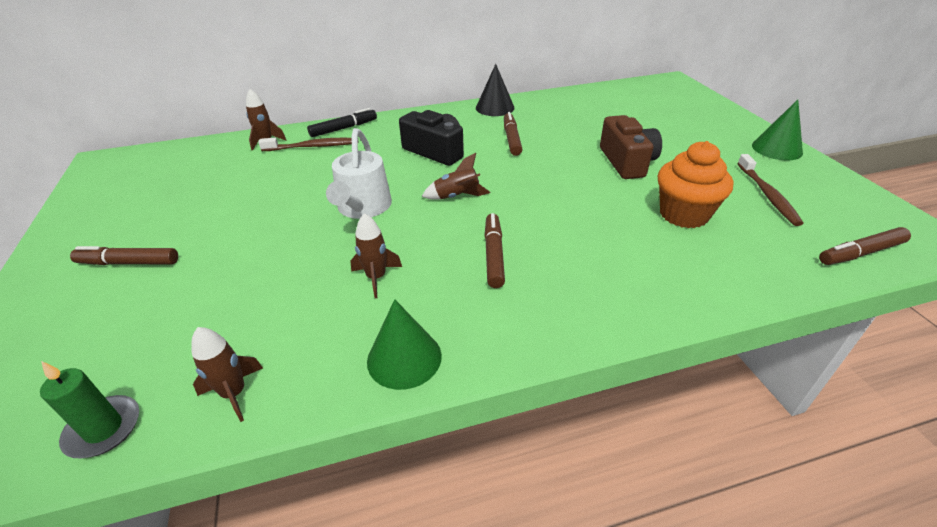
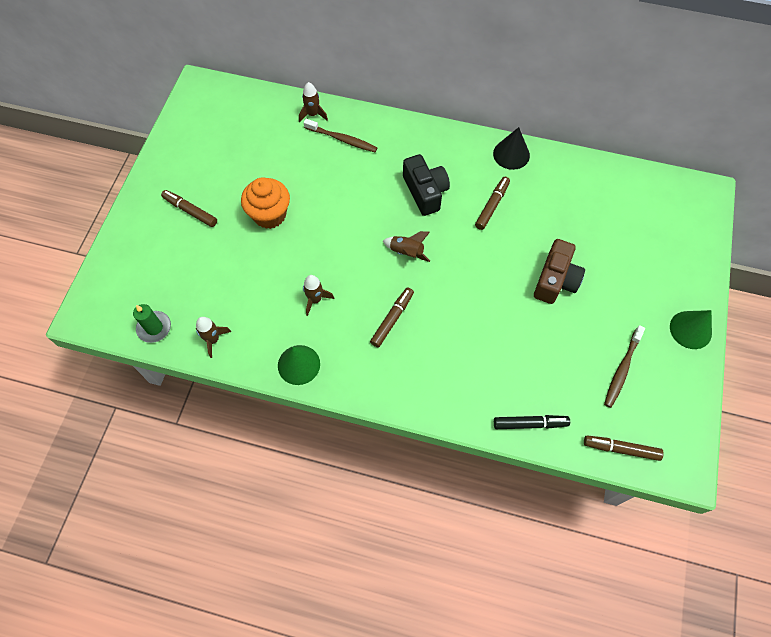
camera: 30 degrees right, 25 degrees up
(344, 128) = (375, 125): black marker -> black marker (530, 424)
(363, 207) = (340, 230): white watering can -> none
(683, 214) = (542, 353): orange cupcake -> orange cupcake (269, 215)

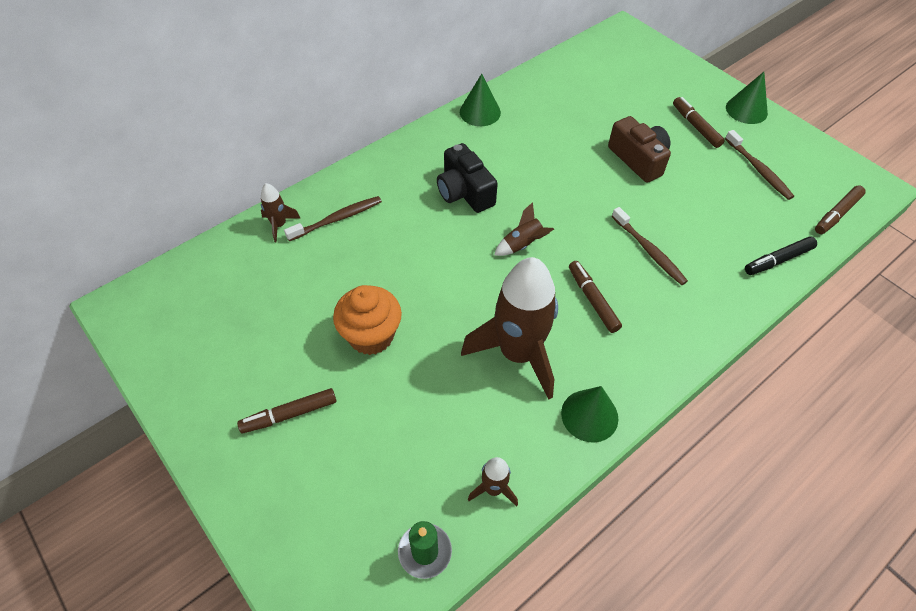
camera: 55 degrees left, 10 degrees down
(315, 300) = (518, 353): brown rocket -> brown rocket, size x2.29
(425, 192) = (464, 192): black camera -> black camera turned 135 degrees counterclockwise
(466, 332) = (649, 251): none -> brown toothbrush
(492, 206) = (524, 155): brown marker -> brown marker (696, 126)
(511, 154) = (480, 112): black cone -> green cone
(530, 424) = (778, 260): black marker -> black marker turned 150 degrees counterclockwise

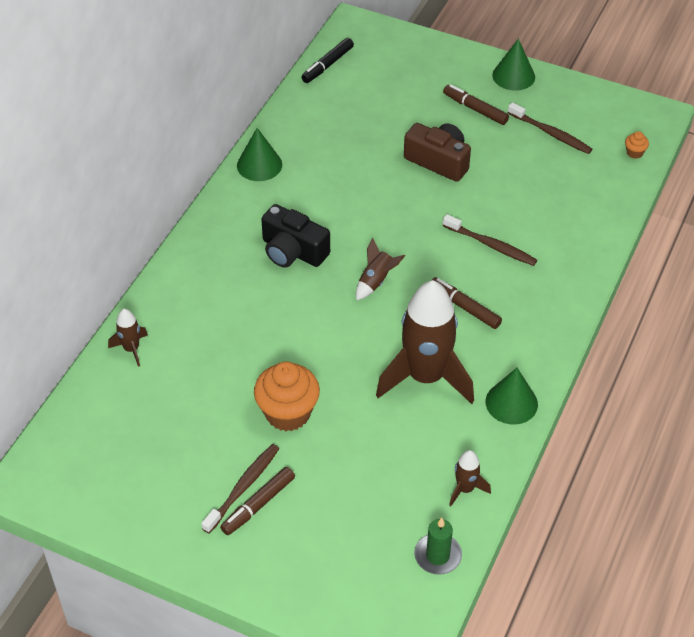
camera: 25 degrees left, 5 degrees down
(337, 219) = (185, 322): brown toothbrush -> brown toothbrush (243, 487)
(778, 260) = (603, 213): black marker -> black marker (327, 65)
(836, 214) = (634, 153): brown marker -> orange cupcake

